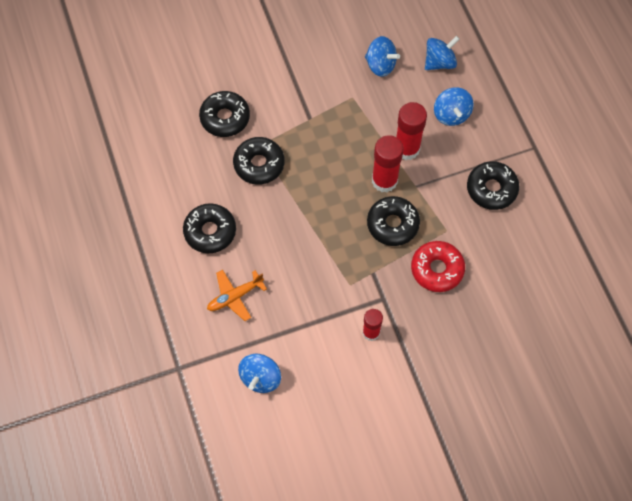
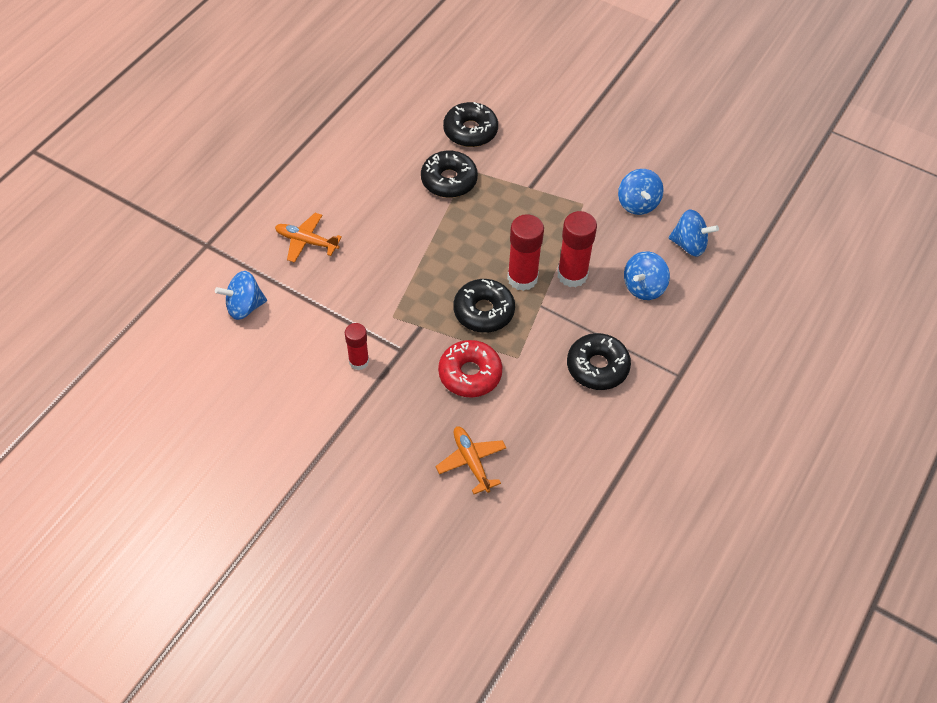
camera: 50 degrees right, 10 degrees down
(210, 231) = (353, 187): black donut -> none
(506, 317) = (471, 461): none -> orange plane

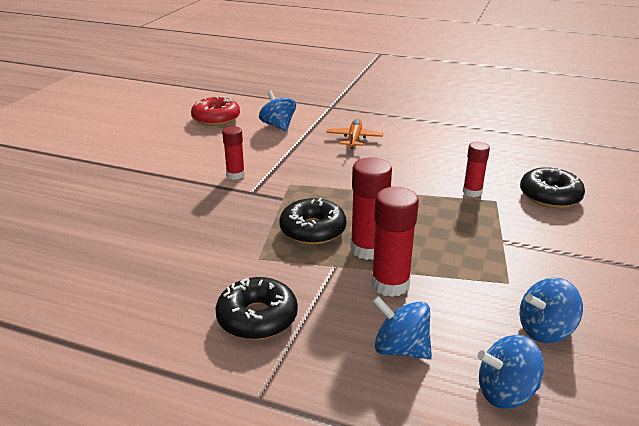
camera: 80 degrees right, 25 degrees down
(449, 180) = (472, 192): black donut -> red glue stick
(470, 374) = (231, 231): red donut -> red donut (216, 118)
(471, 461) = (125, 243): orange plane -> none
(689, 245) = (505, 392): blue spinning top -> blue spinning top turned 75 degrees clockwise

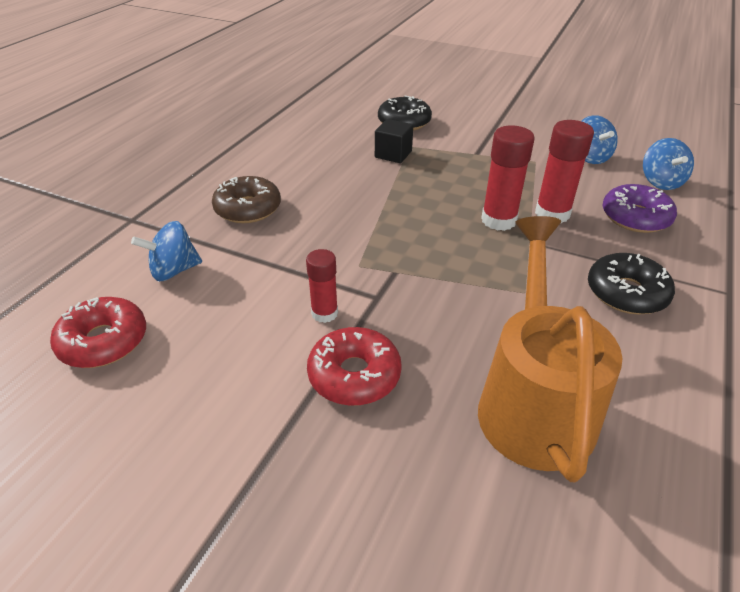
camera: 85 degrees left, 10 degrees up
(139, 253) = (533, 400): none -> orange watering can
(177, 188) = (354, 375): none -> red donut
(313, 230) = (466, 252): black donut -> none
(354, 138) = (248, 209): orange plane -> brown donut
(400, 349) = (635, 217): blue spinning top -> purple donut
(472, 192) = (393, 154): red glue stick -> black cube

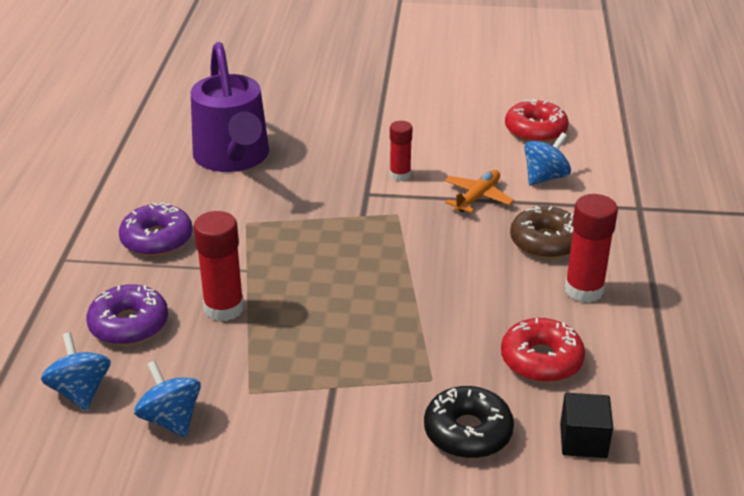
camera: 160 degrees right, 5 degrees down
(265, 264) = (477, 197): none -> orange plane
(354, 375) = (355, 147): red donut -> red donut (541, 360)
(393, 154) = (444, 357): black cube -> black cube (583, 441)
(498, 220) = (282, 286): red glue stick -> red glue stick (584, 290)
(533, 400) = (233, 158): orange watering can -> purple watering can
(626, 293) = (157, 239): black donut -> purple donut

